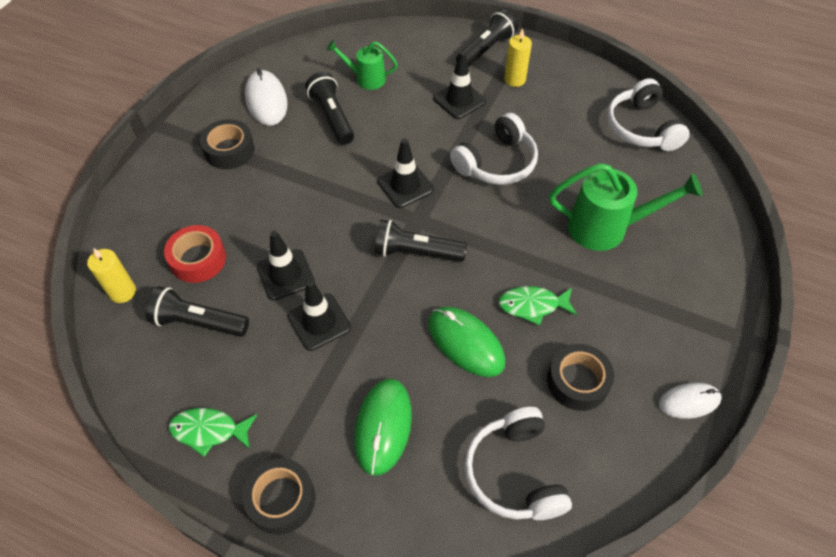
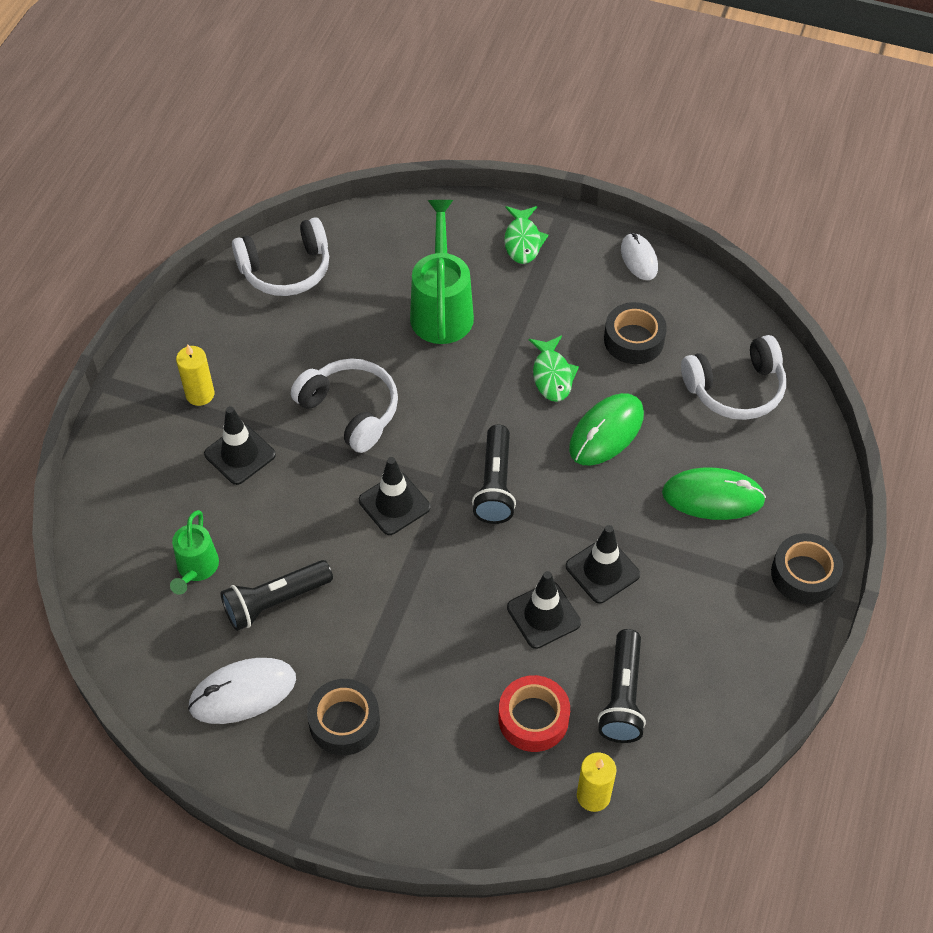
camera: 95 degrees left, 0 degrees up
(209, 431) = (750, 654): green fish -> green fish (523, 241)
(486, 49) = (137, 428): black flashlight -> none

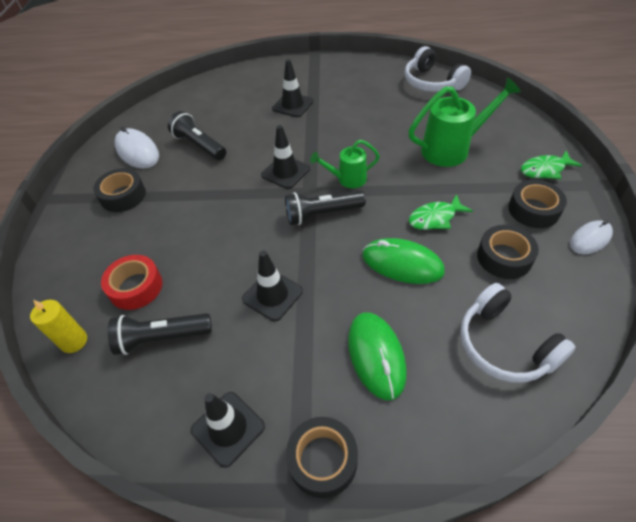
camera: 75 degrees right, 5 degrees down
(196, 569) = (212, 113): green watering can -> green watering can (347, 179)
(200, 394) = (325, 81): yellow candle -> none
(350, 411) = (345, 135): white headphones -> none
(543, 615) = (222, 270): black traffic cone -> black traffic cone (228, 428)
(579, 282) = (533, 210): none -> black tape

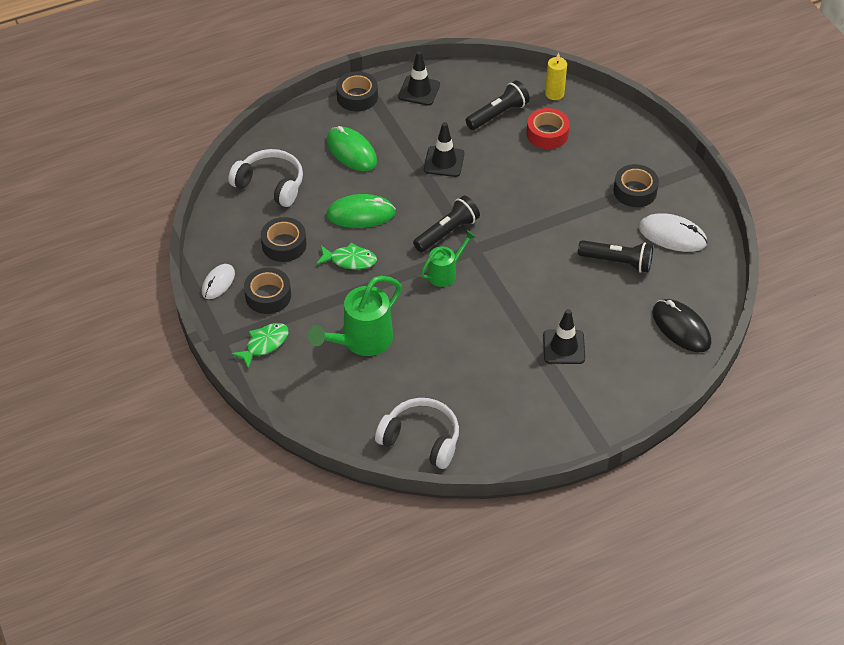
camera: 150 degrees right, 0 degrees up
(202, 95) = (681, 328): none -> black mouse
(285, 172) = (508, 261): black traffic cone -> none
(435, 218) = (350, 260): green fish -> green fish turned 60 degrees clockwise

